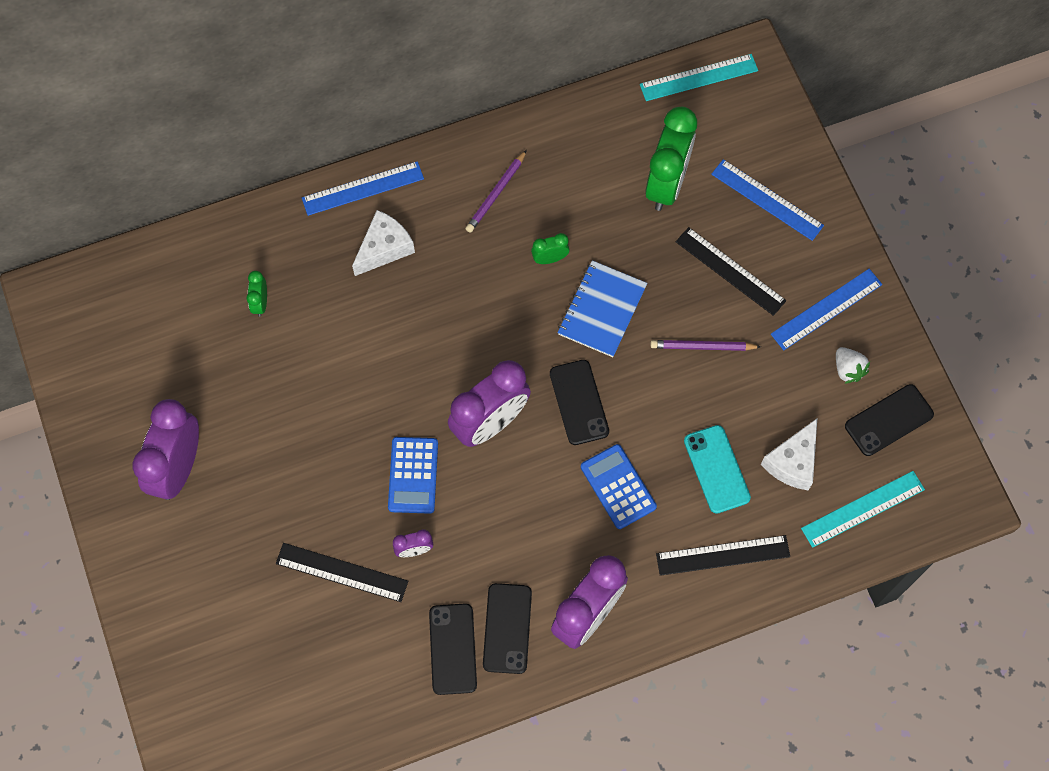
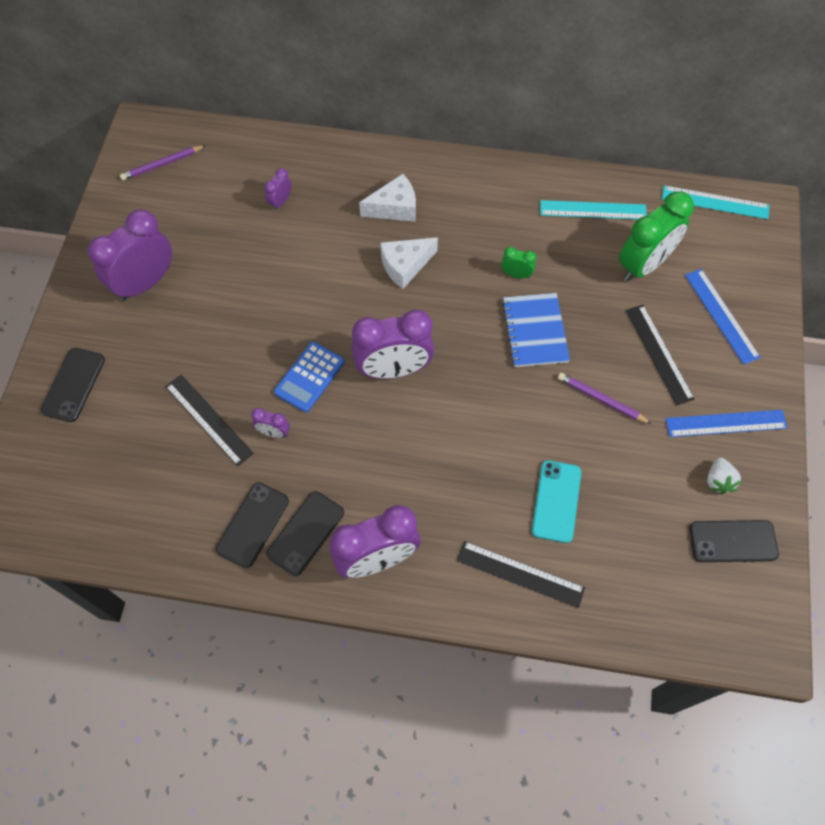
camera: 30 degrees right, 5 degrees down
(260, 303) = (280, 202): green clock -> purple clock
(363, 188) = (405, 161): blue ruler -> none
(496, 194) = (503, 210): purple pencil -> purple pencil (162, 164)
(579, 402) = (473, 390): black phone -> black phone (73, 384)
(602, 310) = (534, 331): blue notebook -> blue notebook turned 60 degrees counterclockwise
(618, 487) = (465, 471): blue calculator -> none
(792, 462) = (626, 530): white cheese -> white cheese (405, 266)
(862, 508) = (667, 603): turquoise ruler -> turquoise ruler (593, 210)

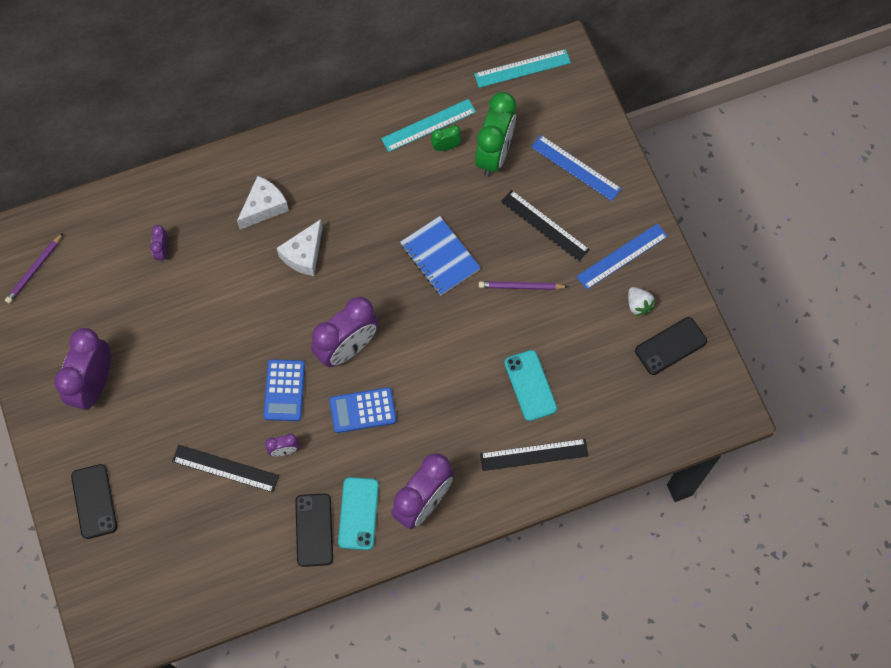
camera: 30 degrees left, 5 degrees up
(305, 533) = (358, 513): black phone -> turquoise phone
(372, 435) = (363, 410): none -> blue calculator
(516, 274) = (398, 215): green clock -> green clock (446, 147)

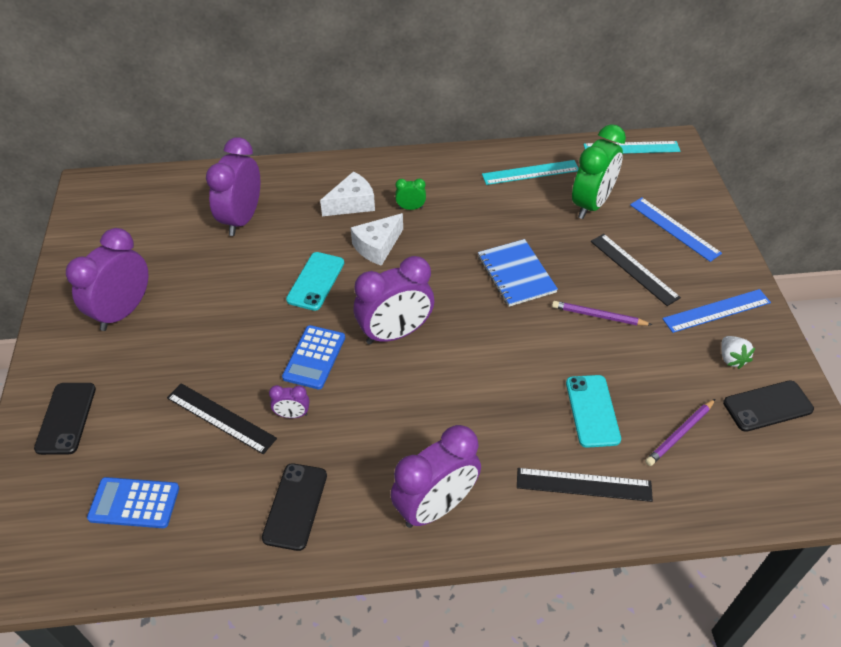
camera: 15 degrees right, 20 degrees down
(34, 270) = (117, 211): purple pencil -> purple pencil (680, 434)
(163, 251) = (242, 219): purple clock -> purple clock, size x2.24
(358, 513) = (354, 500): turquoise phone -> turquoise phone (316, 281)
(363, 410) = (393, 394): blue calculator -> blue calculator (134, 503)
(446, 147) = (543, 190): green clock -> green clock (410, 208)

